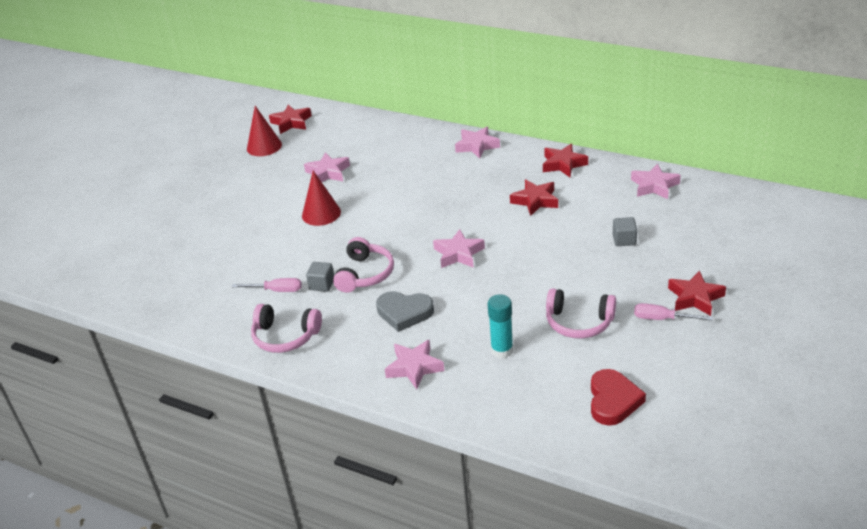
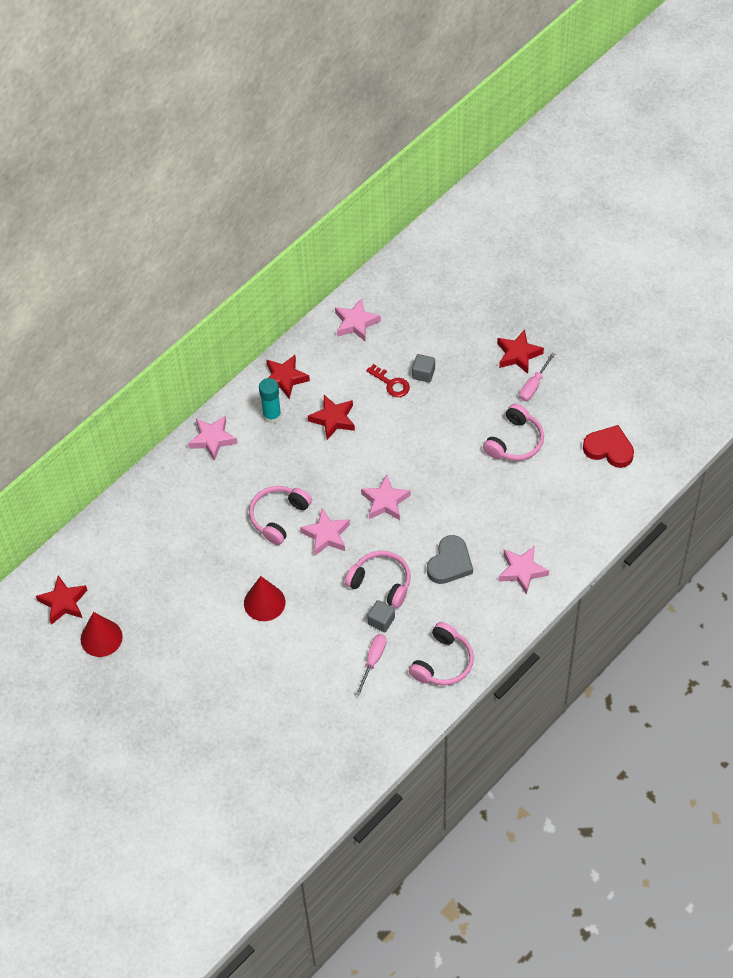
camera: 75 degrees left, 20 degrees up
(328, 172) = (191, 583): pink star -> pink star (326, 535)
(413, 198) = (278, 517): none -> pink headphones
(502, 350) = (526, 504): turquoise glue stick -> turquoise glue stick (272, 415)
(598, 223) = (391, 383): none -> red key

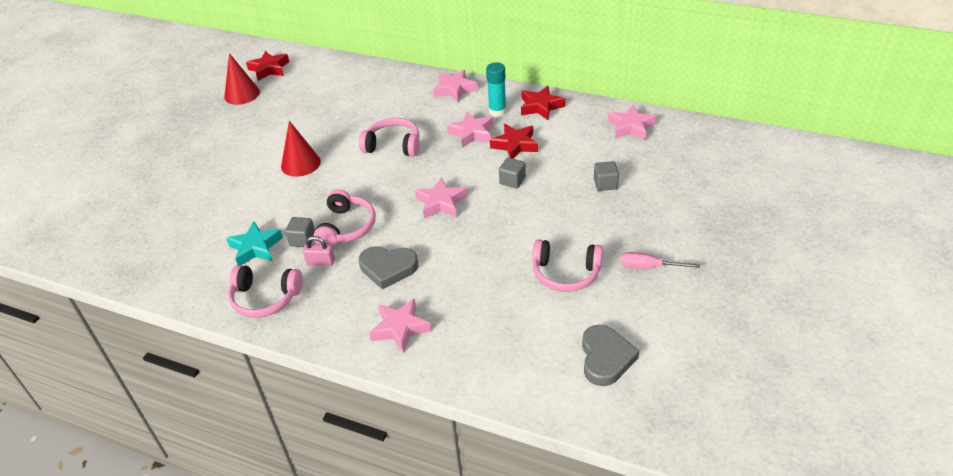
camera: 70 degrees right, 15 degrees down
(326, 535) = (386, 178): pink star -> pink star (472, 133)
(373, 660) = (255, 248): pink screwdriver -> turquoise star
(383, 439) = (512, 181): none -> grey cube
(391, 383) = (579, 167): red key -> none
(417, 612) = (321, 262): none -> pink padlock
(518, 354) = (680, 243): red star -> none
(609, 449) = (605, 358): red heart -> grey heart

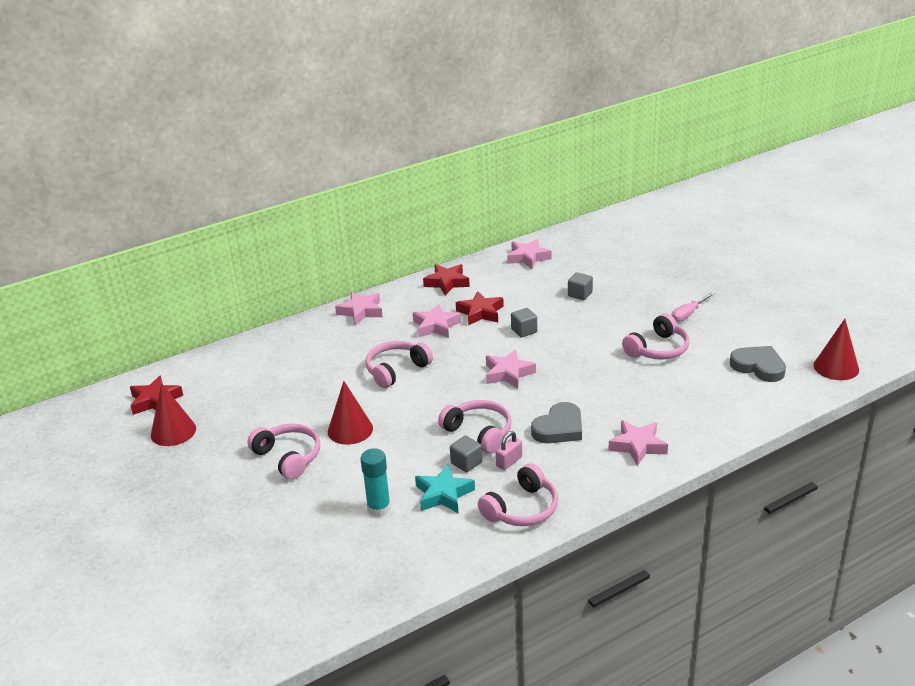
camera: 55 degrees left, 10 degrees down
(249, 154) = (288, 457): none -> pink headphones
(497, 111) = (424, 303): turquoise glue stick -> turquoise glue stick (379, 508)
(666, 423) = (836, 367): none -> red cone

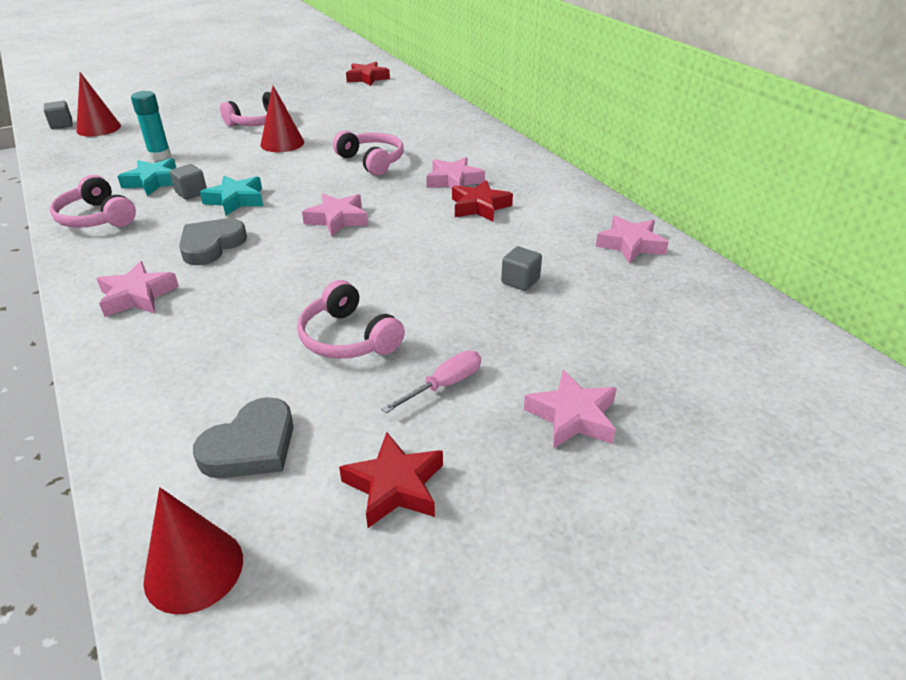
camera: 90 degrees right, 5 degrees up
(173, 431) = (321, 86): red cone -> red cone (98, 128)
(361, 311) = (492, 144): pink star -> pink star (572, 416)
(447, 283) = (555, 188): red star -> red star (395, 486)
(479, 432) = (236, 200): pink headphones -> turquoise star
(509, 461) = (175, 214): pink padlock -> none
(524, 331) = (429, 233): grey cube -> grey cube (62, 125)
(559, 428) = (211, 245): grey heart -> grey heart turned 75 degrees clockwise
(688, 314) = (444, 385): pink screwdriver -> pink screwdriver turned 90 degrees clockwise

